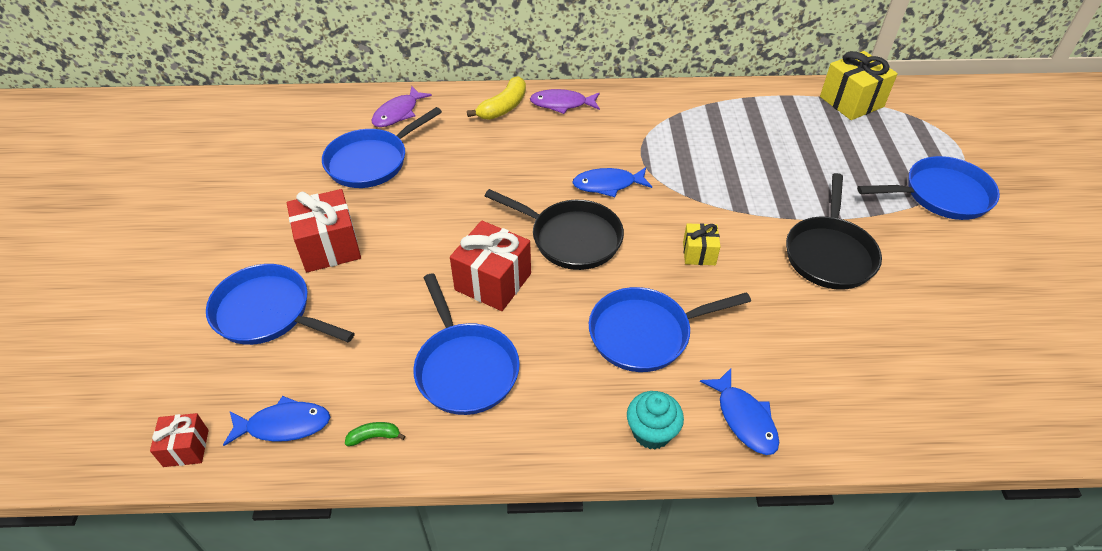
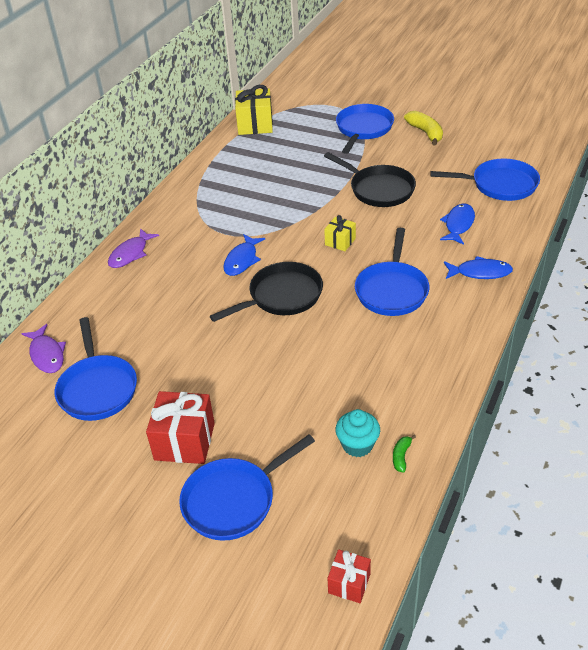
camera: 60 degrees left, 5 degrees down
(284, 425) = (361, 511): blue fish -> blue fish (458, 224)
(465, 368) = (367, 389): blue pan -> blue pan (499, 185)
(493, 282) = (295, 350): red gift -> none
(503, 107) = (102, 287): yellow banana -> yellow banana (425, 133)
(651, 432) = (470, 314): turquoise cupcake -> turquoise cupcake (357, 445)

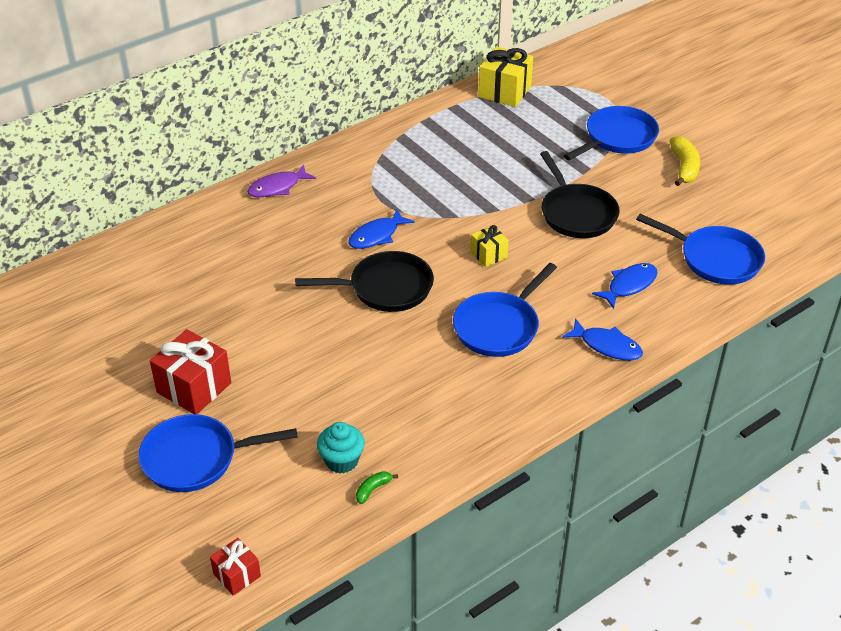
camera: 25 degrees right, 0 degrees up
(47, 354) = (136, 256): purple fish -> none
(97, 388) = (156, 306): blue pan -> none

